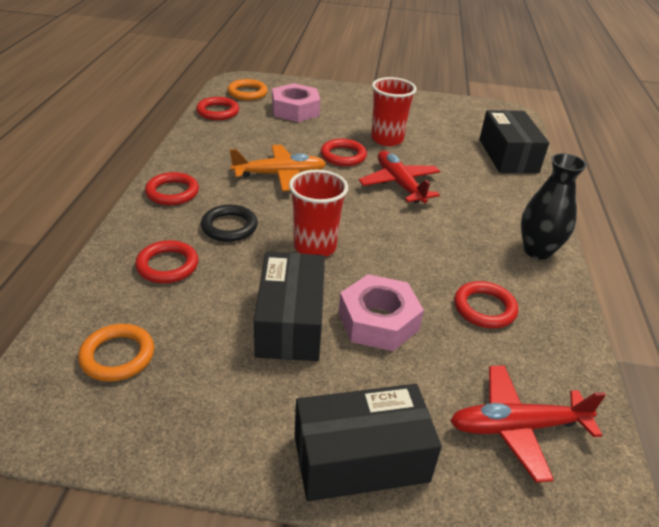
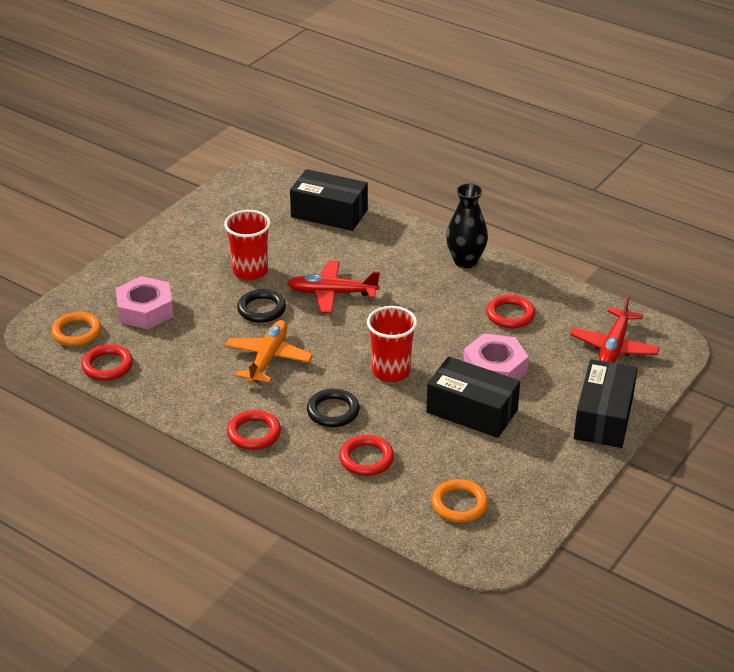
camera: 60 degrees left, 0 degrees up
(343, 156) = (261, 309): red ring -> black ring

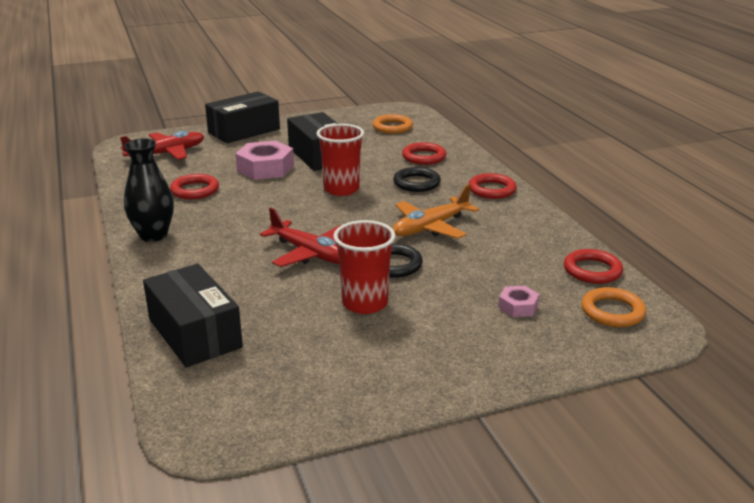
camera: 145 degrees left, 10 degrees down
(145, 310) = (518, 306): pink nut -> pink nut, size x0.52

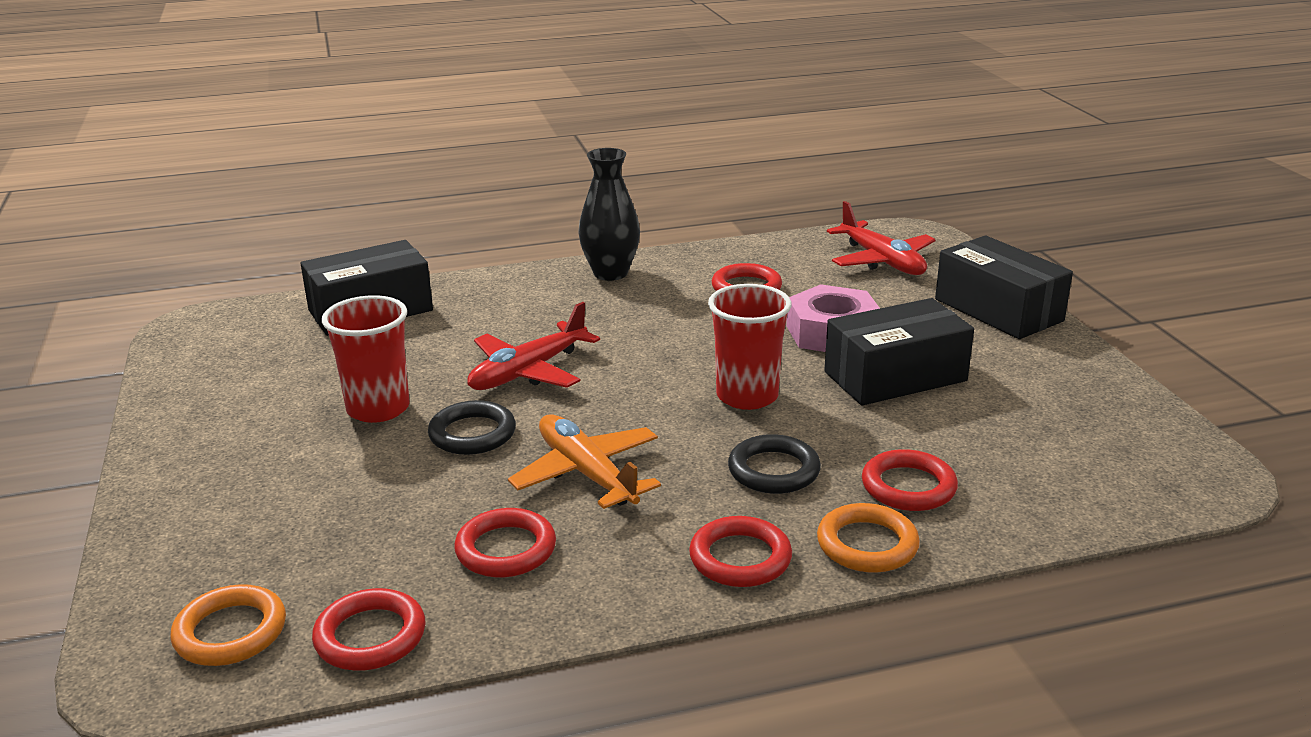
camera: 95 degrees right, 0 degrees up
(392, 127) = (1076, 457): orange ring -> orange ring (867, 544)
(507, 243) = (506, 549): none -> red ring
(518, 306) = (301, 534): pink nut -> none

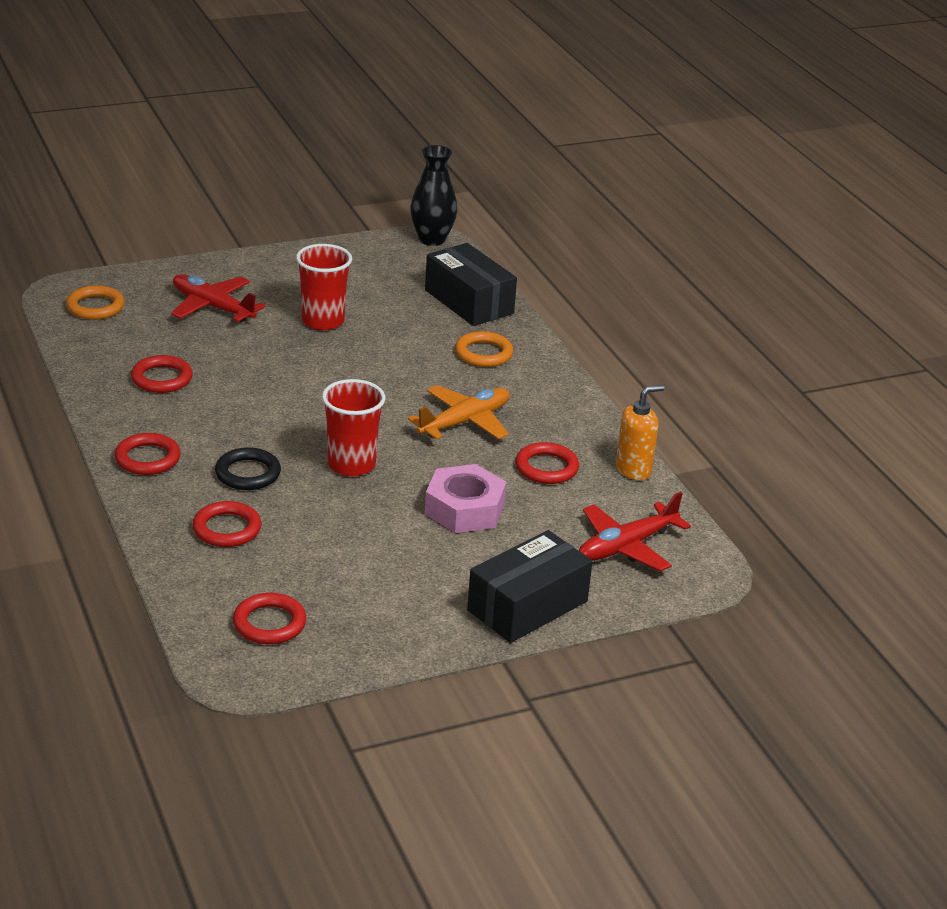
camera: 80 degrees right, 5 degrees up
(370, 636) = (87, 345): red ring -> red ring (269, 623)
(472, 434) = (292, 357): black ring -> none
(528, 372) = (380, 372): red plane -> red plane (212, 307)
(586, 473) = (244, 401): orange plane -> orange plane (465, 422)
(610, 273) = (560, 400): black vase -> black vase (432, 239)
(747, 249) = (633, 470): none -> orange soap dispenser
(867, 544) = (159, 507): orange ring -> orange ring (483, 353)
(895, 376) = (390, 536): black box -> none

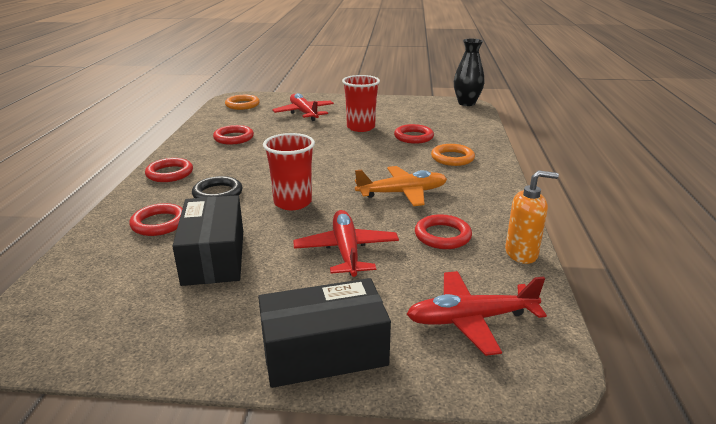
camera: 30 degrees right, 5 degrees down
(269, 623) = (94, 300): red ring -> red ring (413, 137)
(464, 509) = (346, 250): pink nut -> red plane
(469, 302) = (465, 132): black box -> black box (214, 257)

